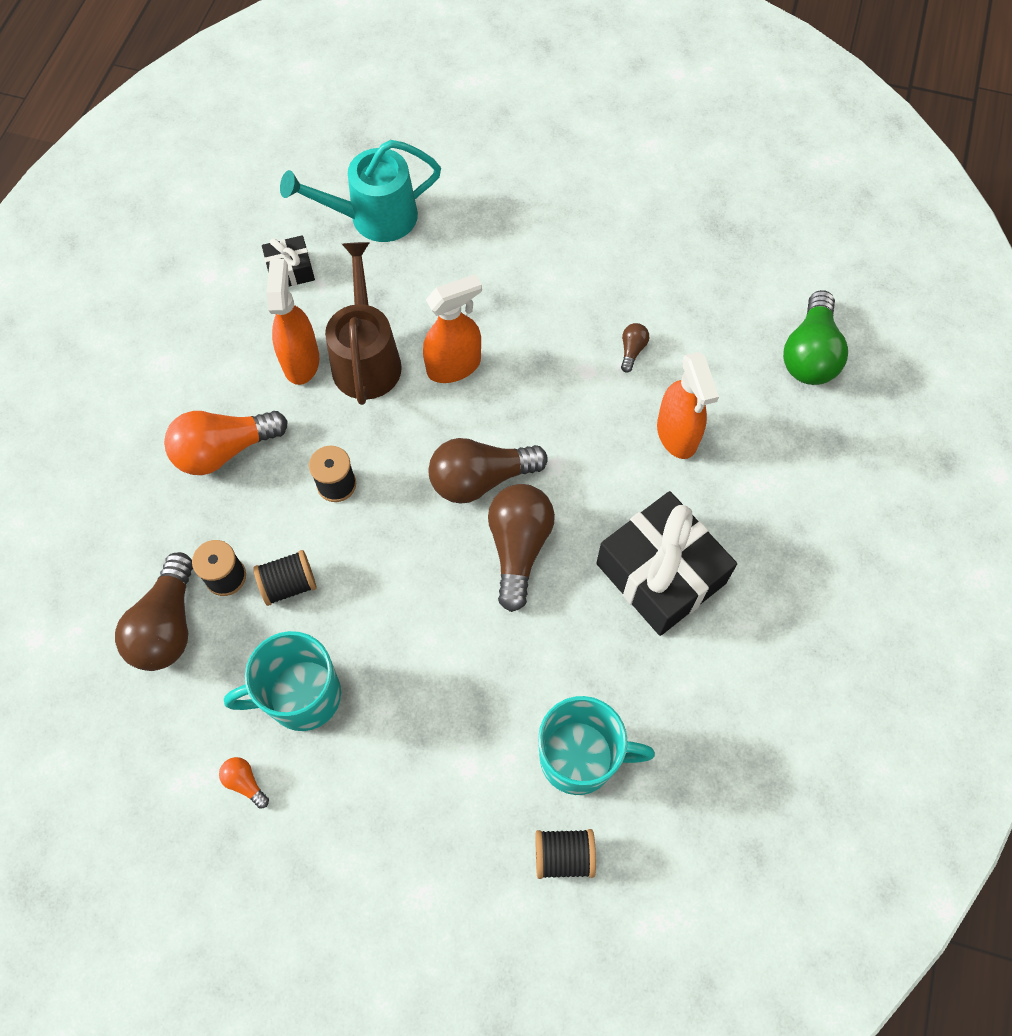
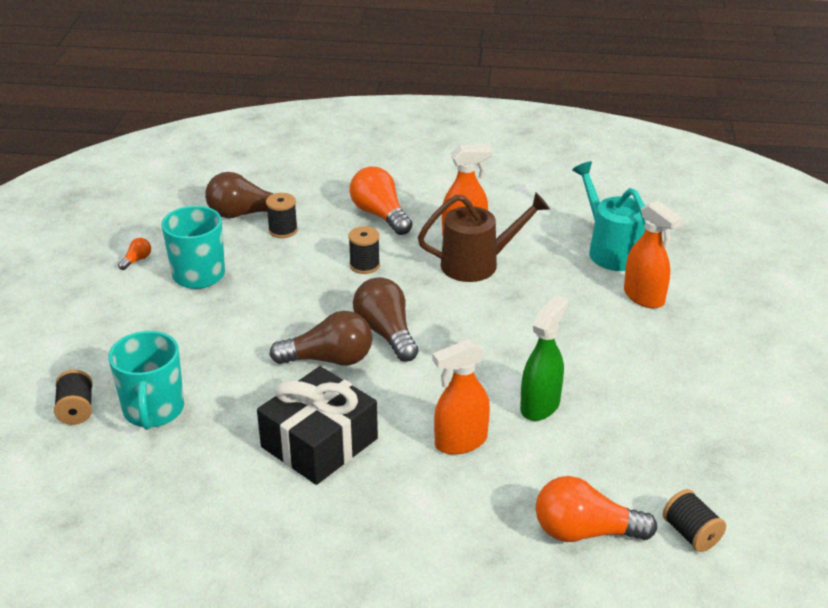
camera: 80 degrees right, 30 degrees down
(289, 584) = (281, 256): black spool -> black spool (691, 533)
(290, 270) = (543, 219): black gift -> none
(454, 366) = (486, 307): orange spray bottle -> orange spray bottle (644, 297)
(632, 350) = (540, 405): brown light bulb -> green spray bottle
(810, 354) = (585, 532): green light bulb -> orange light bulb

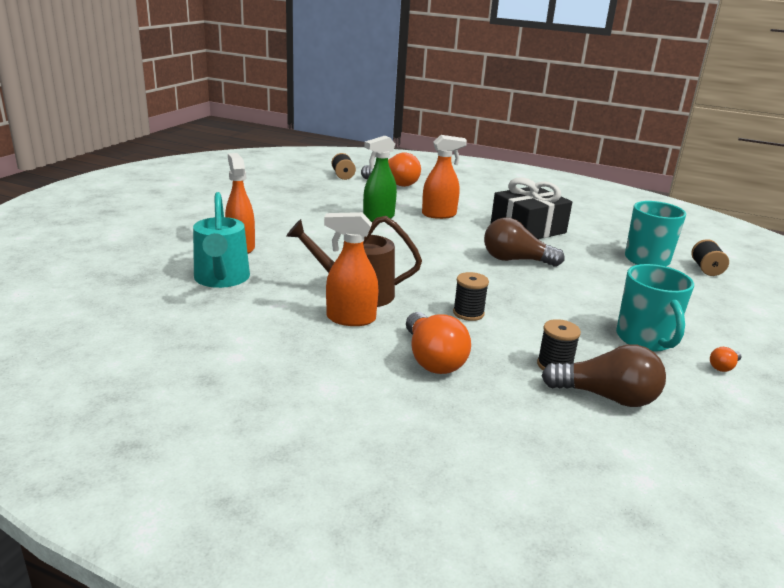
camera: 165 degrees left, 10 degrees down
(386, 333) = (466, 265): brown light bulb -> none

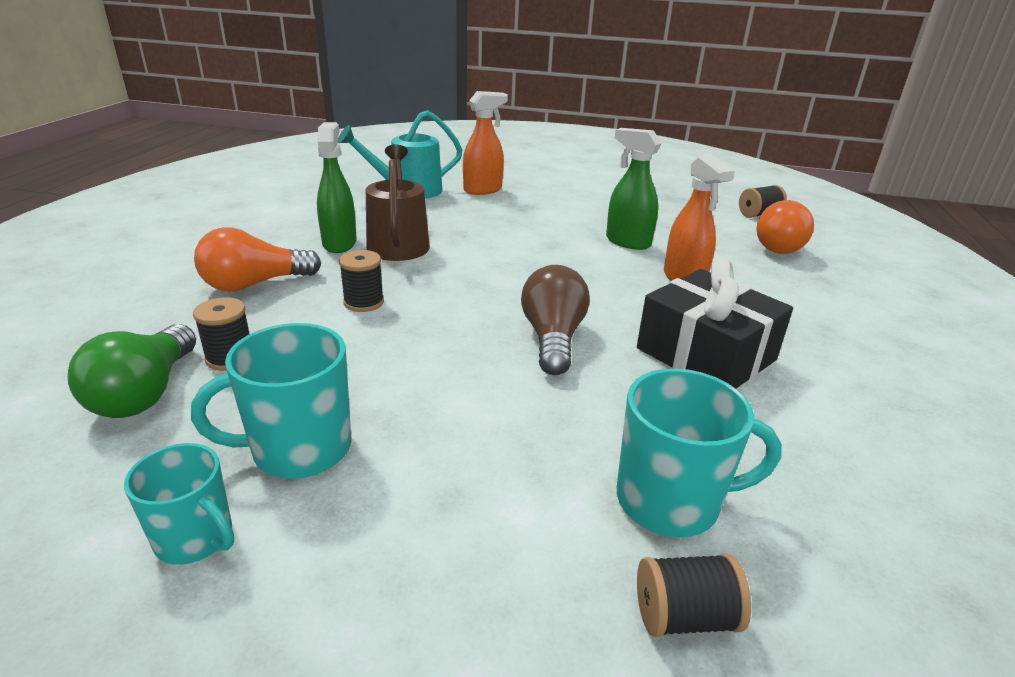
camera: 80 degrees right, 5 degrees up
(350, 319) = (339, 243): orange spray bottle -> green spray bottle
(606, 397) = (145, 393): brown light bulb -> green light bulb
(723, 367) = (196, 538): orange light bulb -> turquoise mug

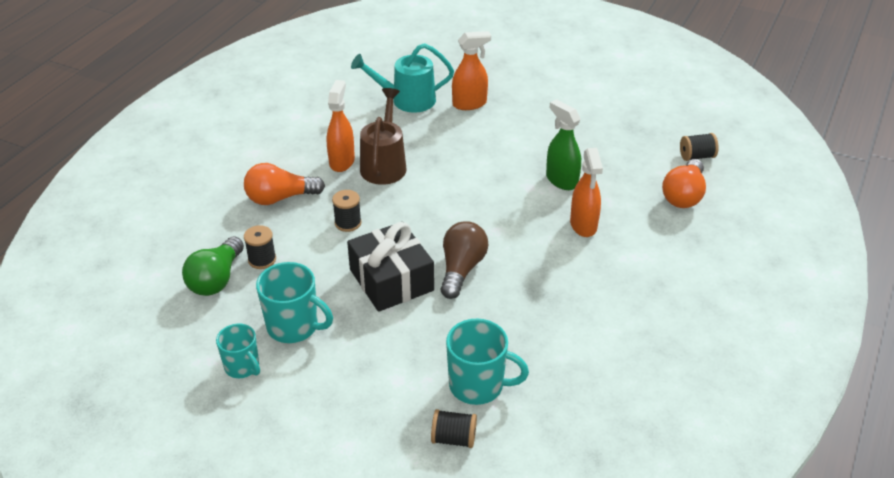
camera: 15 degrees right, 10 degrees up
(299, 449) = (294, 327): turquoise mug -> turquoise mug turned 150 degrees counterclockwise
(339, 243) = (342, 161): green spray bottle -> orange spray bottle
(705, 354) = (557, 294): black gift -> black gift (391, 280)

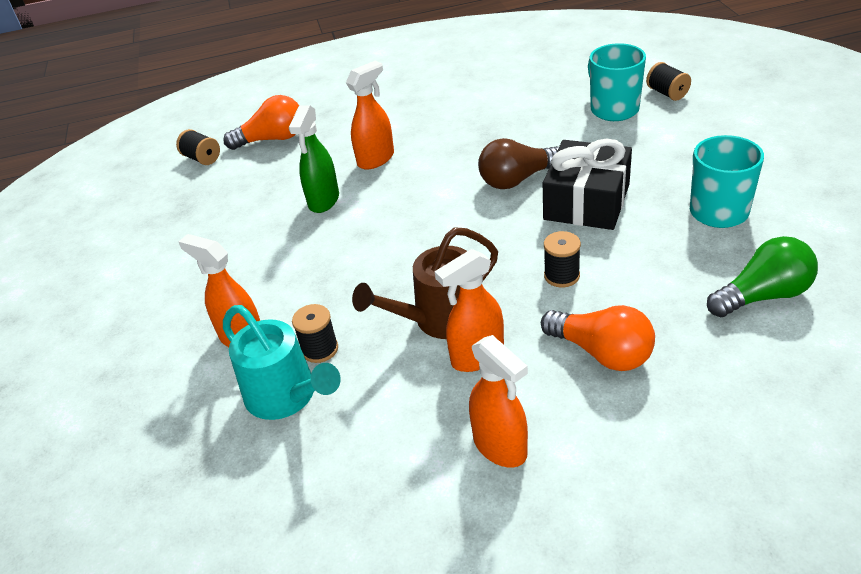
camera: 125 degrees left, 0 degrees up
(242, 367) = (795, 203): turquoise mug -> none
(262, 260) = (693, 289): black spool -> black spool (320, 349)
(285, 138) = (500, 446): none -> orange spray bottle

